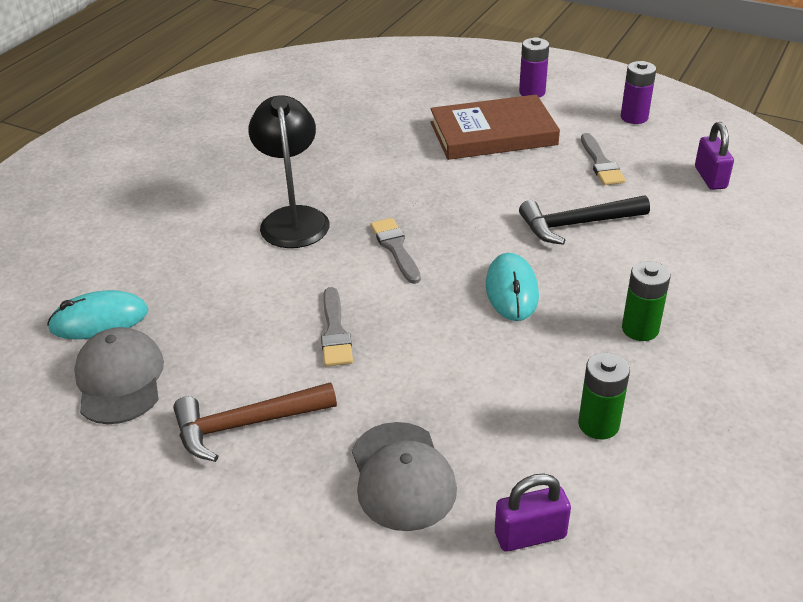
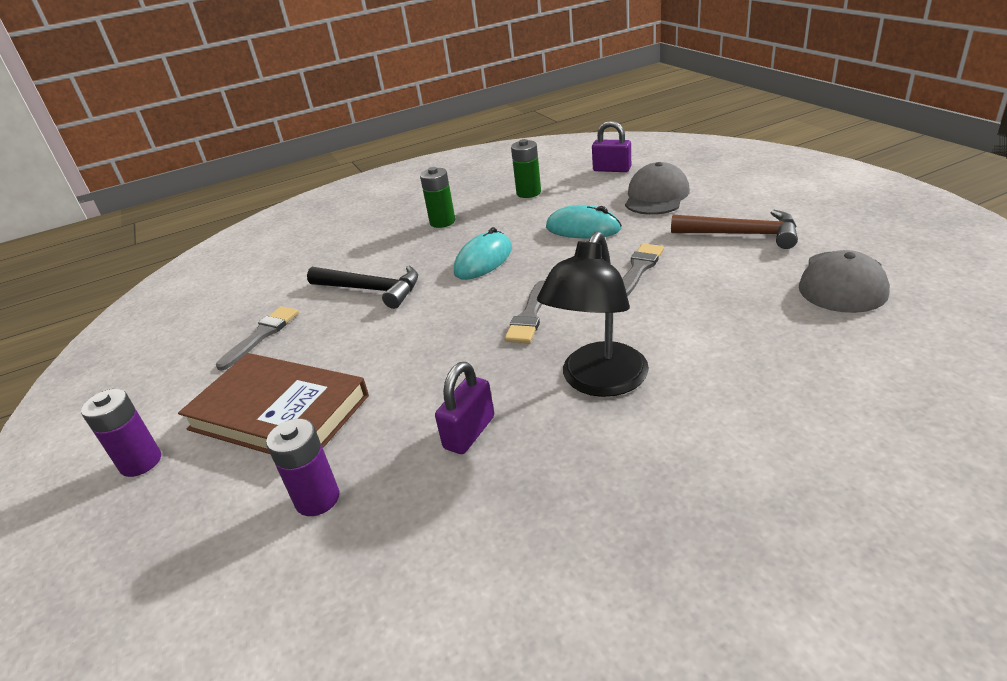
camera: 140 degrees left, 5 degrees down
(99, 320) = (864, 336): turquoise mouse -> turquoise mouse (583, 228)
(634, 117) = (144, 374): purple battery -> purple battery (317, 499)
(710, 178) = (225, 293): purple padlock -> purple padlock (469, 432)

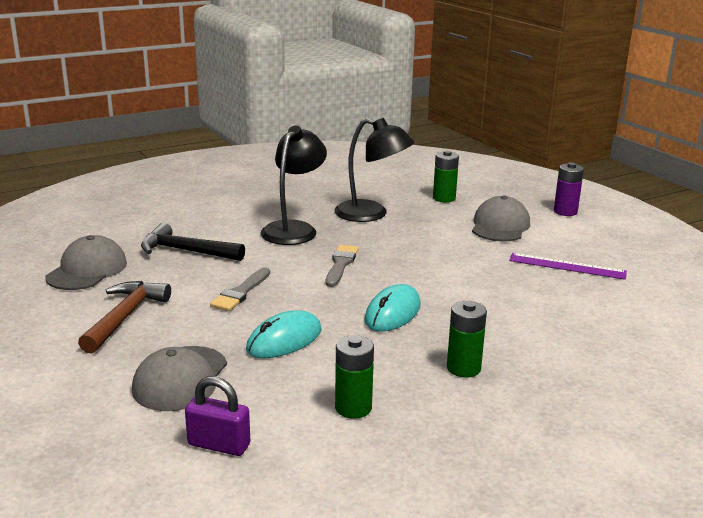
camera: 170 degrees right, 10 degrees down
(262, 335) = (567, 266): grey brush -> purple ruler
(279, 412) = (500, 226): brown book -> grey cap
(317, 499) = (444, 198): purple battery -> green battery
(371, 290) = (496, 294): black hammer -> black hammer (186, 251)
(469, 432) = (371, 214): purple padlock -> black lamp
(583, 228) = (284, 340): turquoise mouse -> turquoise mouse turned 60 degrees counterclockwise
(742, 234) = (125, 317): brown hammer -> brown hammer turned 90 degrees clockwise

